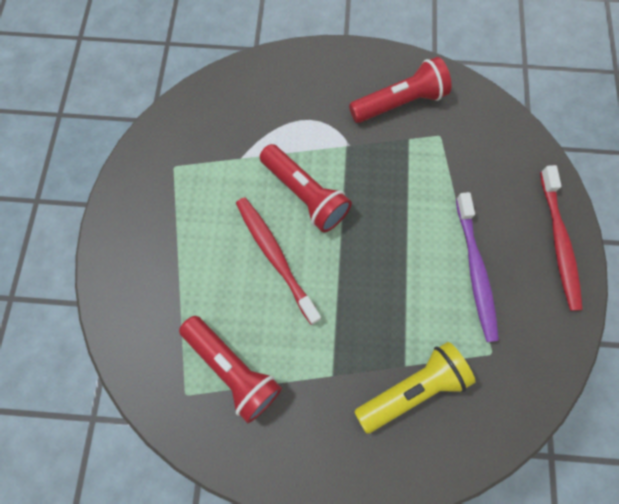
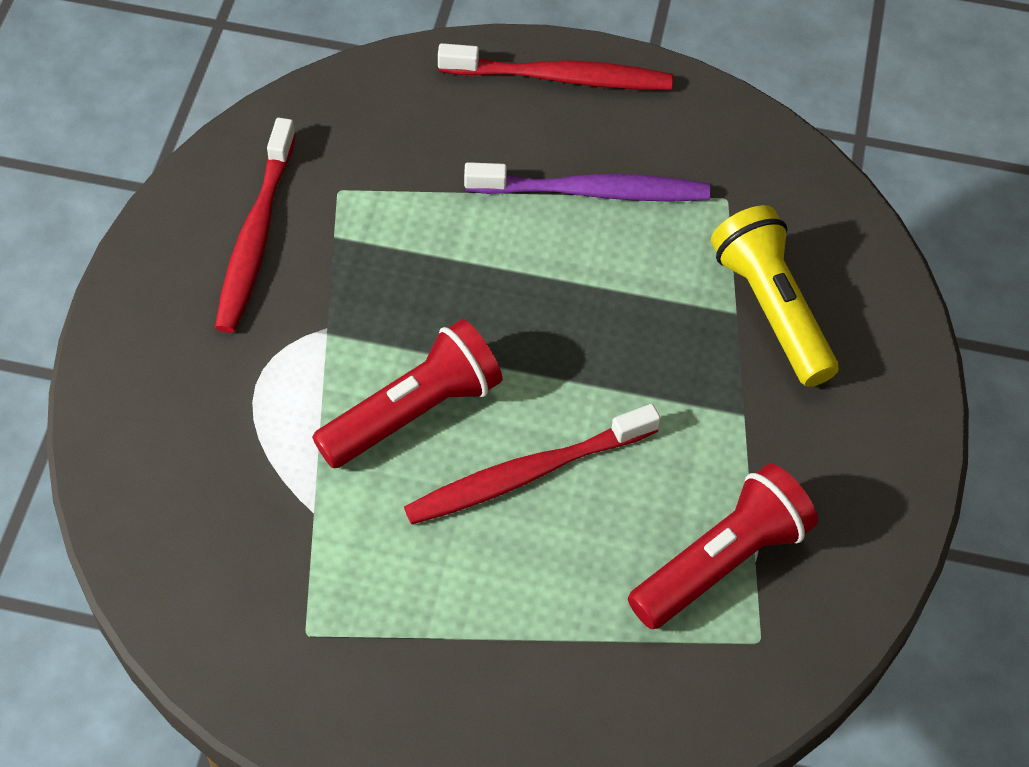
camera: 85 degrees left, 15 degrees down
(400, 102) = (255, 236): red flashlight -> red toothbrush

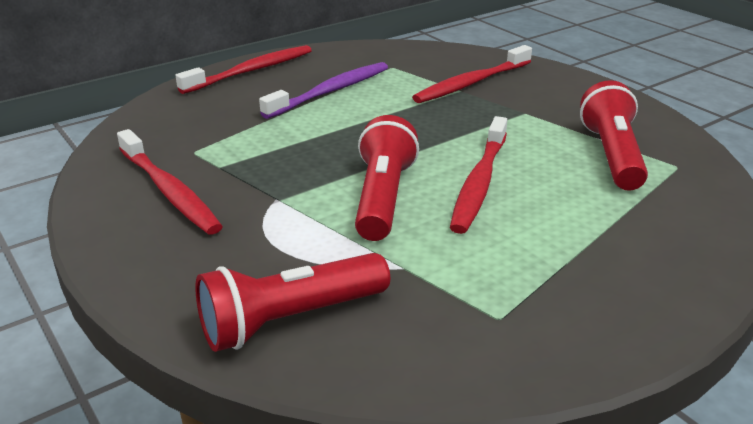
camera: 45 degrees left, 25 degrees down
(166, 484) = (289, 320): none -> red flashlight
(771, 309) = (471, 83): yellow flashlight -> red toothbrush

